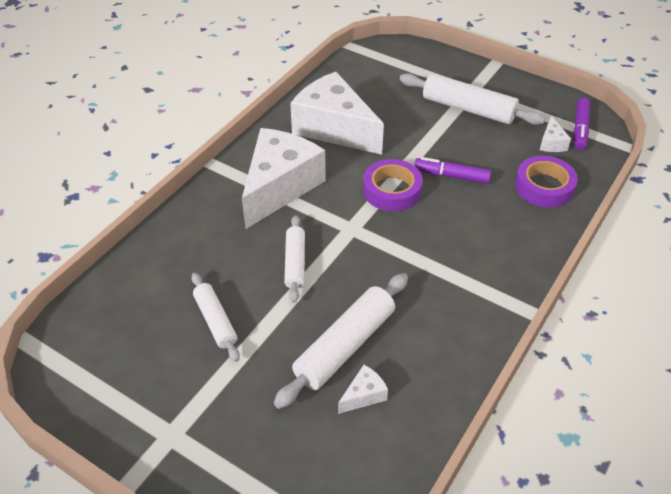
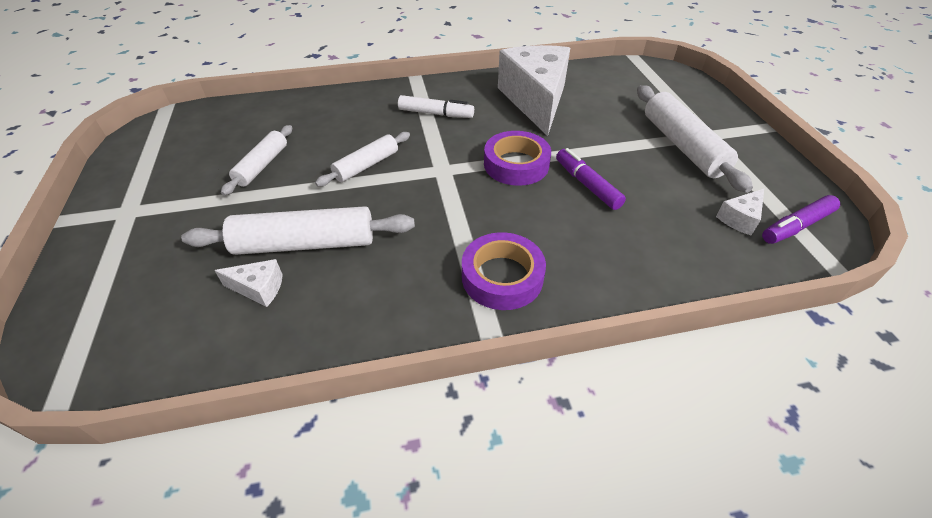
camera: 45 degrees right, 0 degrees up
(279, 186) = (435, 114): white cheese -> white marker
(544, 187) = (674, 249): purple tape -> purple tape (502, 277)

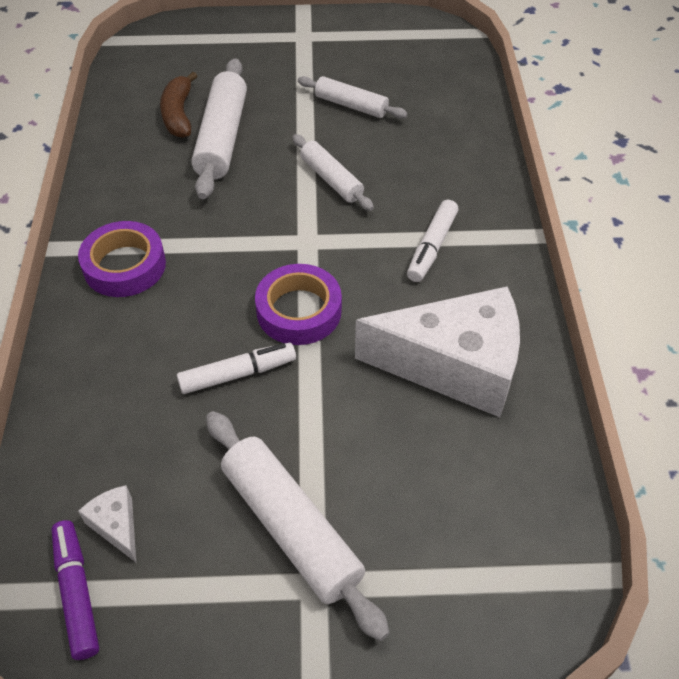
camera: 100 degrees right, 5 degrees up
(259, 288) = (178, 114): white cheese -> brown banana
(587, 185) = (237, 374): purple marker -> white marker
(682, 146) = (292, 527): white rolling pin -> white rolling pin turned 60 degrees clockwise

